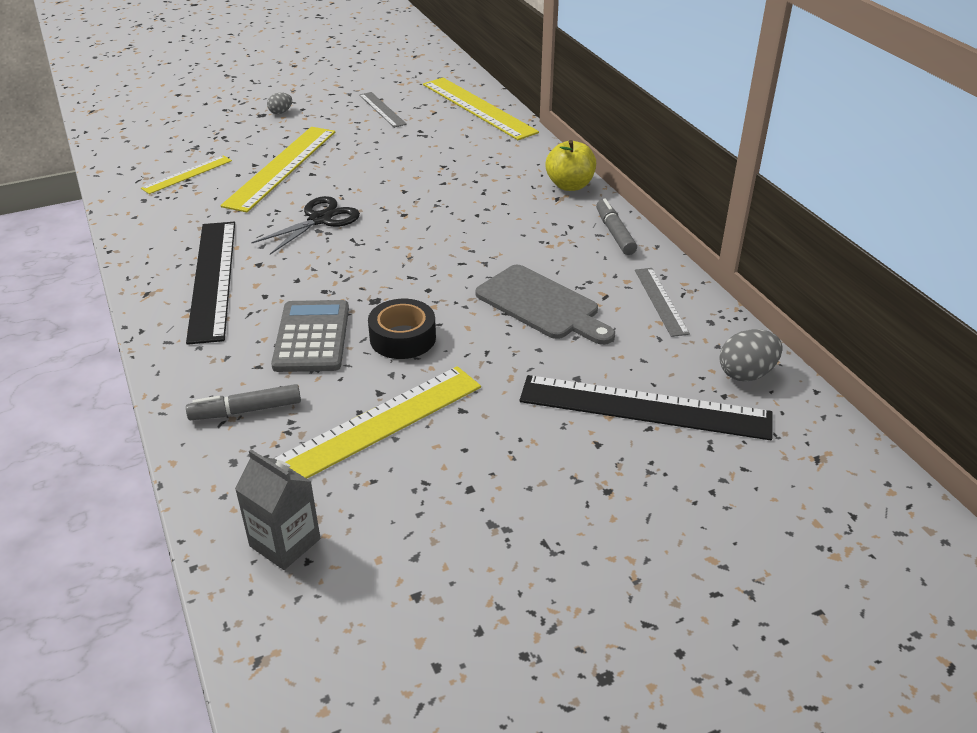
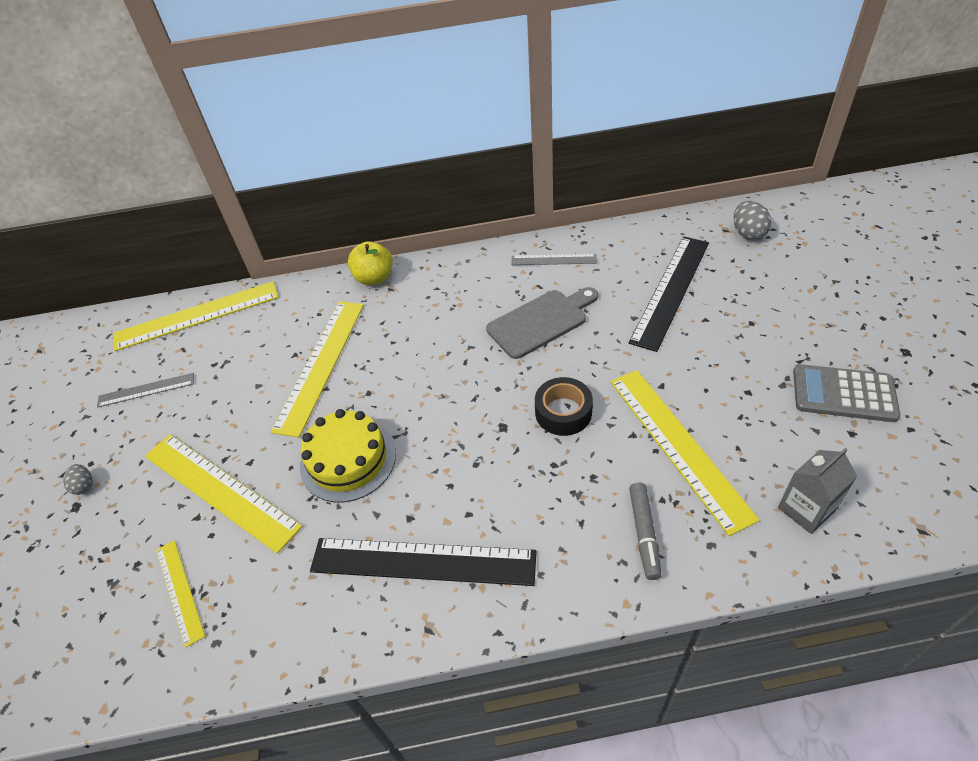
camera: 70 degrees left, 10 degrees up
(312, 337) = (546, 477): grey calculator -> grey calculator (843, 394)
(320, 220) = (348, 460): black scissors -> yellow cake
(434, 181) = (320, 364): none -> yellow ruler
(614, 233) = (457, 266): grey marker -> none
(746, 373) = (643, 239): grey egg -> grey egg (748, 233)

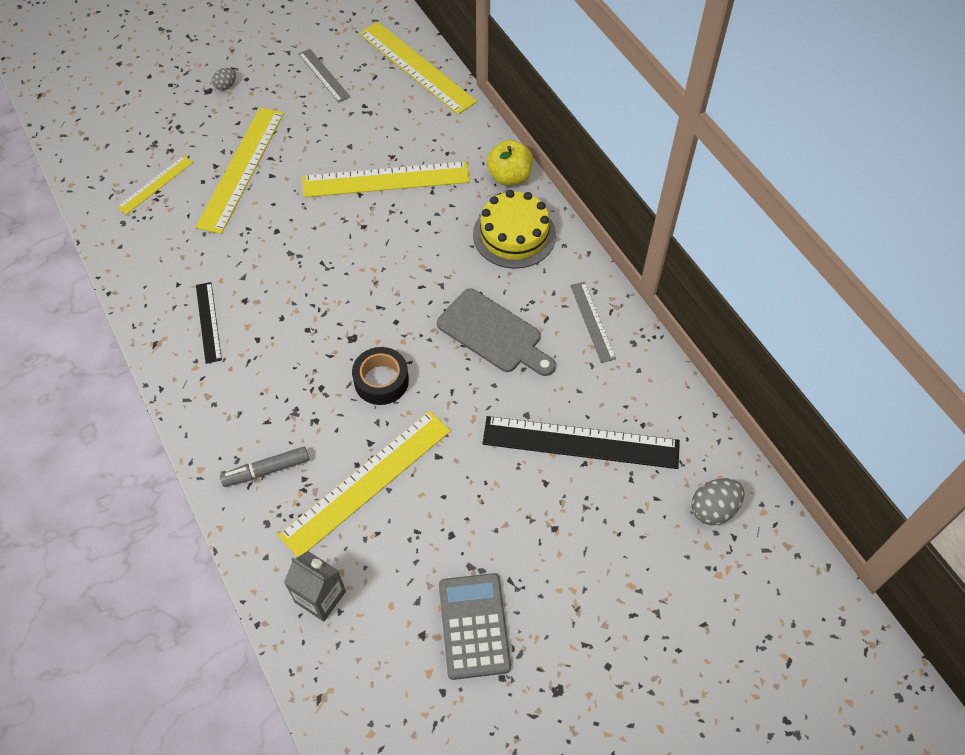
camera: 65 degrees right, 10 degrees up
(348, 460) = (289, 239): yellow cake -> yellow cake (514, 235)
(423, 561) = (208, 322): black ruler -> black ruler, size x0.53

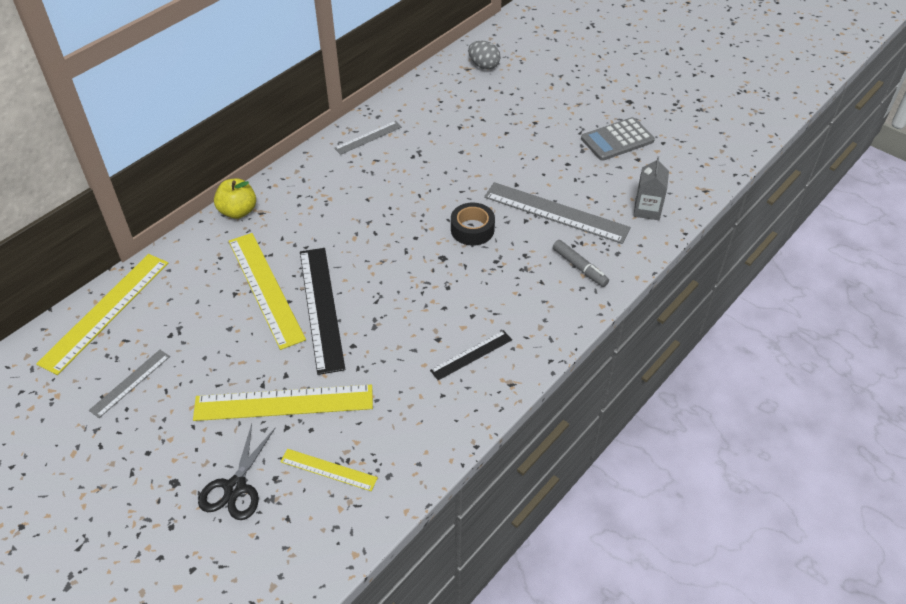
camera: 110 degrees left, 10 degrees down
(179, 124) = (235, 487): none -> black scissors
(226, 86) = (163, 467): grey egg -> none
(366, 482) = (556, 213): yellow ruler -> grey ruler
(493, 334) = (402, 182): grey cutting board -> none
(514, 235) = (301, 194): yellow cake -> none
(580, 442) = (468, 124): black ruler -> black ruler (321, 308)

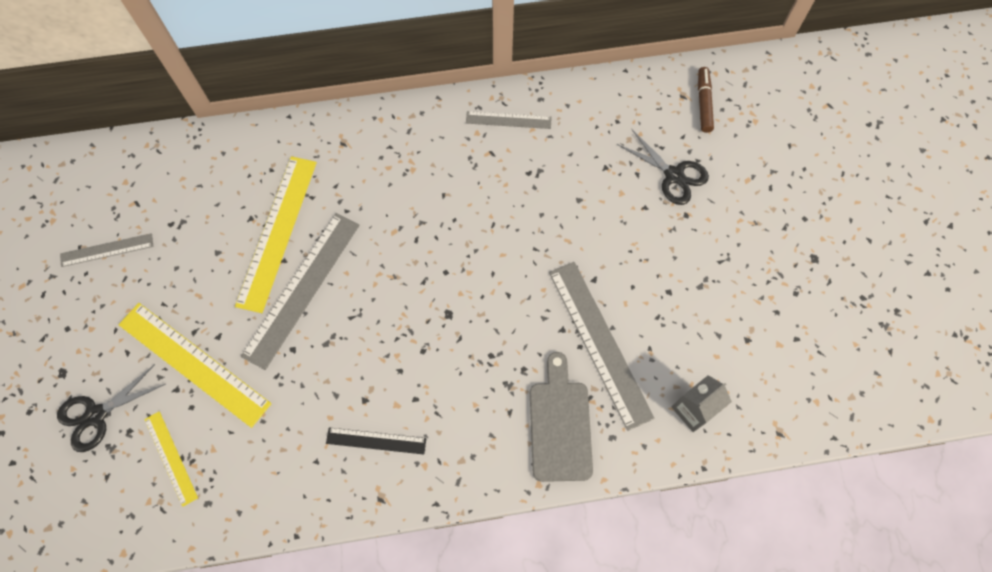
camera: 40 degrees right, 20 degrees up
(106, 311) = (145, 162): yellow ruler -> none
(238, 211) = (326, 128): yellow apple -> none
(321, 308) = (302, 288): black ruler -> grey ruler
(472, 229) = (503, 302): black tape -> none
(483, 65) = (703, 103): grey egg -> brown marker
(505, 108) = (673, 175): none -> black scissors
(579, 267) = (560, 424): grey marker -> grey cutting board
(617, 140) = (750, 299): grey calculator -> none

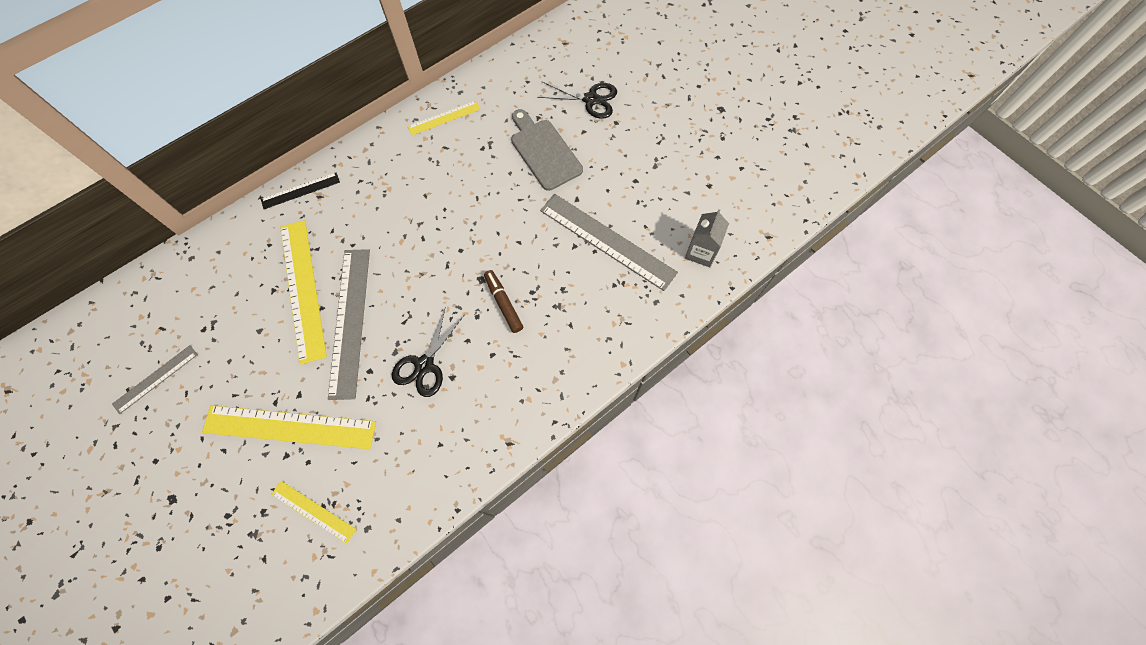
camera: 30 degrees left, 0 degrees up
(96, 415) = (224, 515): black scissors -> black scissors (424, 365)
(376, 440) = (479, 402): black ruler -> black ruler (300, 190)
(508, 120) = (444, 118): grey ruler -> yellow ruler
(560, 424) = (613, 313): grey cutting board -> grey cutting board (544, 151)
(703, 103) = (582, 41): brown marker -> brown marker (503, 303)

